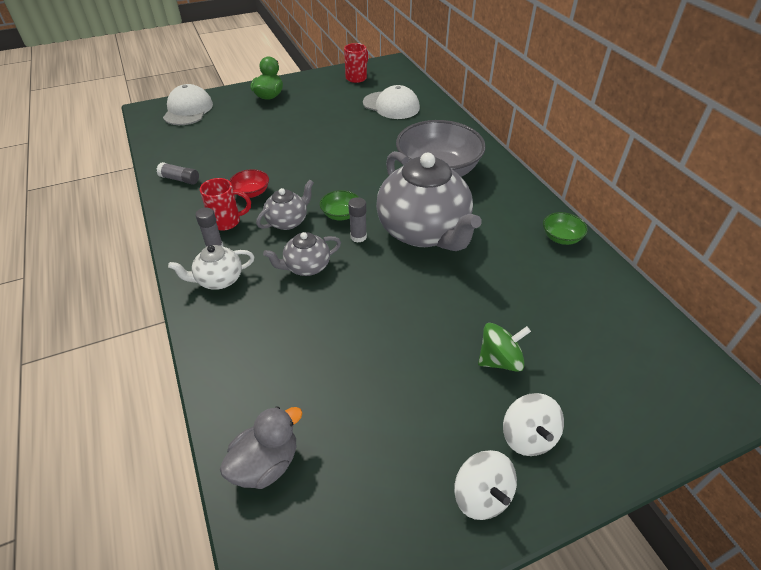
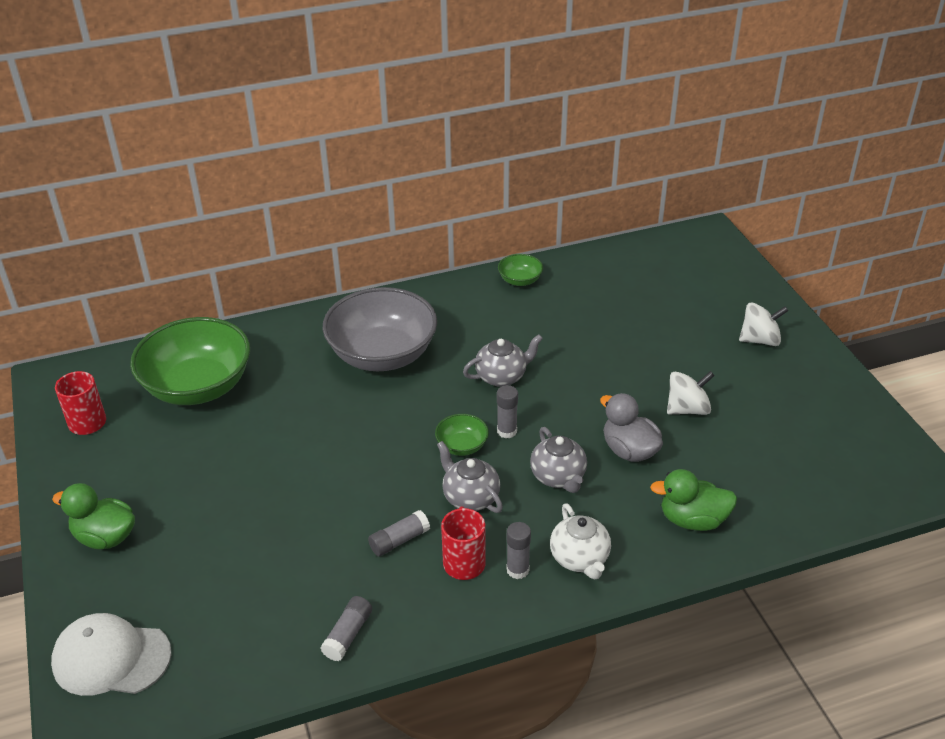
camera: 85 degrees left, 5 degrees down
(249, 354) = (692, 520): none -> green duck
(251, 192) = (399, 540): red bowl -> grey glue stick
(266, 464) = (815, 499): grey duck -> grey duck (629, 450)
(391, 105) = (198, 386): white cap -> green bowl
(424, 232) = (502, 376): grey teapot -> grey teapot, size x0.47
(482, 496) = (815, 371): white spinning top -> white spinning top (687, 409)
(500, 360) = (684, 344): green spinning top -> none

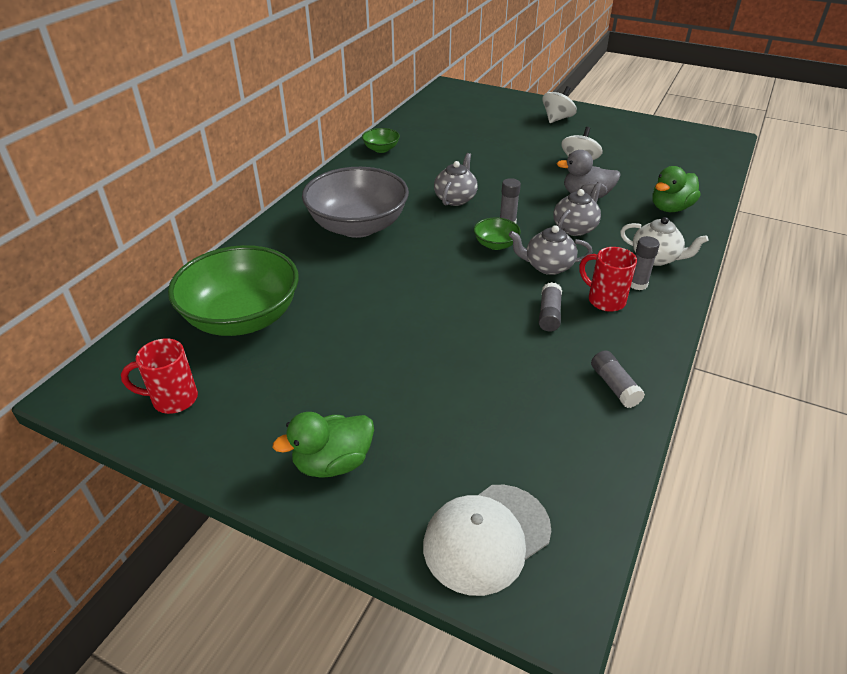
camera: 45 degrees left, 0 degrees up
(558, 477) = (575, 228): grey teapot -> grey teapot turned 75 degrees counterclockwise

